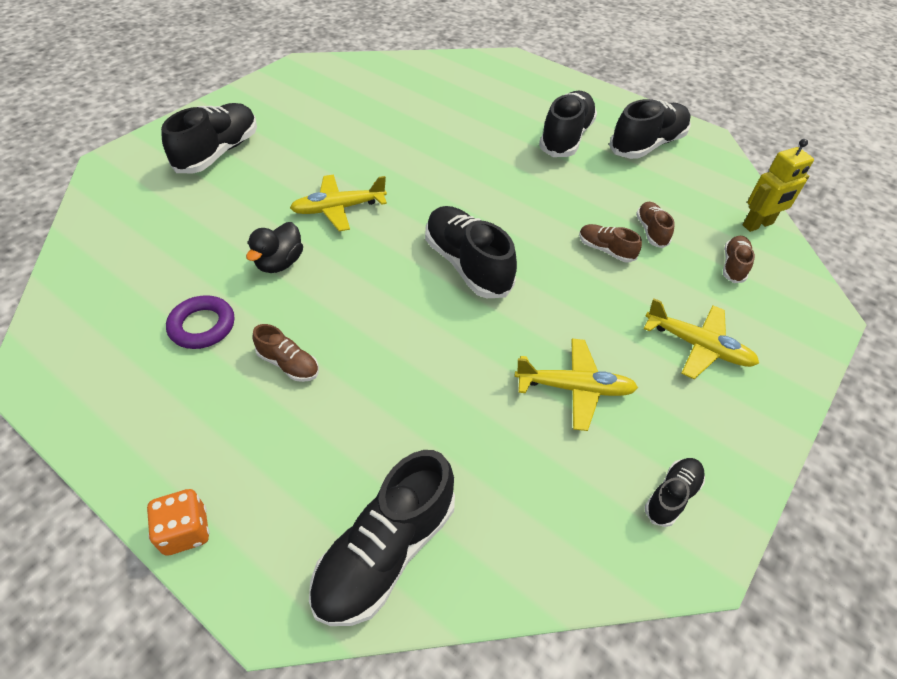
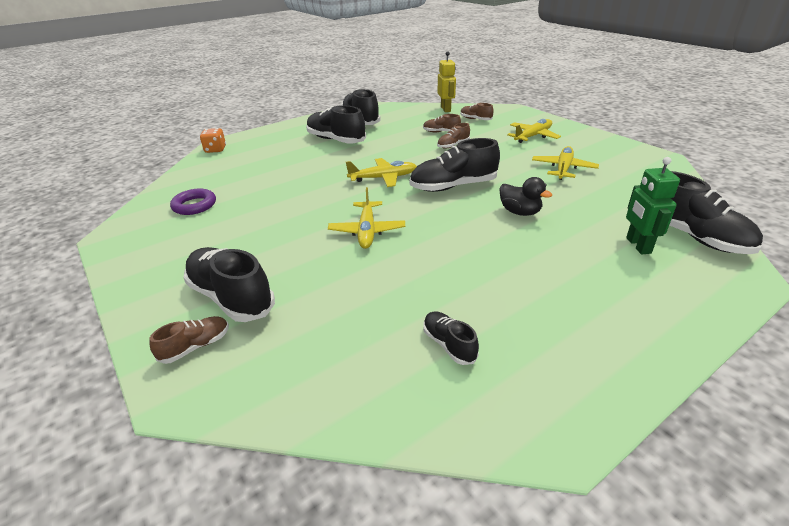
camera: 70 degrees left, 15 degrees down
(185, 531) = (710, 318): orange dice -> orange dice (215, 150)
(202, 326) = (498, 309): purple ring -> purple ring (194, 205)
(280, 263) = (426, 264): black duck -> black duck (520, 212)
(288, 364) = (544, 264): brown shoe -> brown shoe (196, 346)
(346, 470) = (638, 245): none -> green robot
(469, 198) = (383, 178): none -> yellow plane
(672, 496) = (630, 157): black shoe -> black shoe (449, 344)

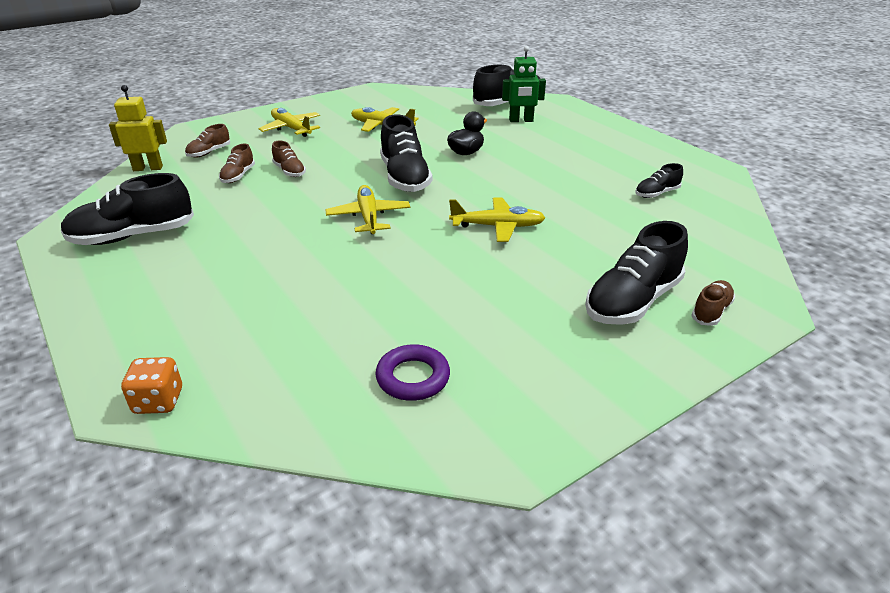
camera: 90 degrees left, 0 degrees up
(196, 346) = (711, 311): brown shoe -> brown shoe turned 75 degrees clockwise
(336, 140) = (208, 257): black shoe -> none

